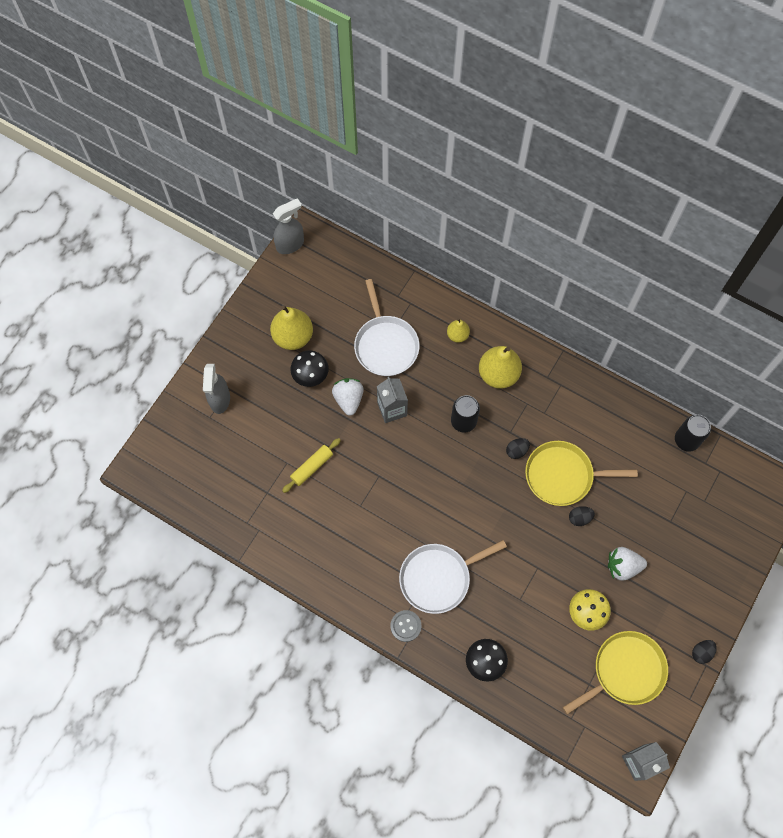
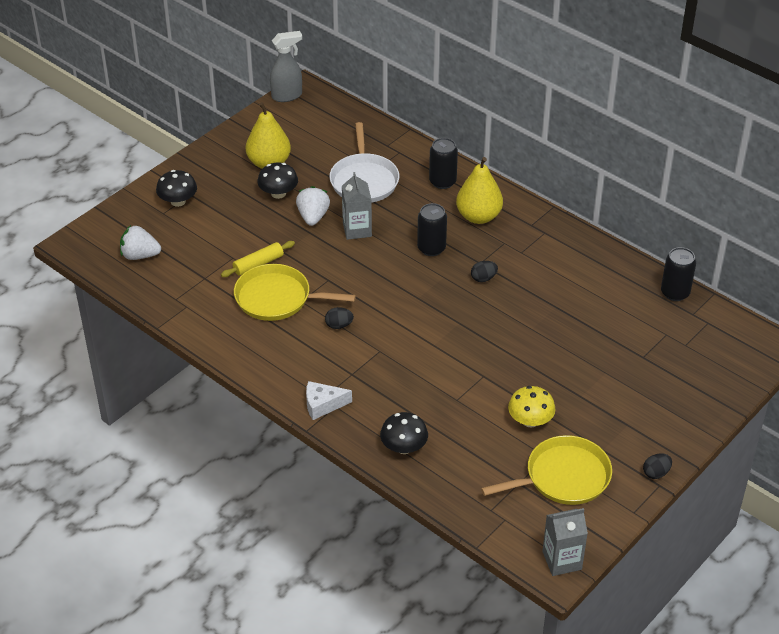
camera: 10 degrees right, 25 degrees down
(220, 400) = (178, 201): grey spray bottle -> black mushroom
(405, 626) = (323, 405): grey button -> white cheese
(438, 578) = (370, 370): white pan -> none
(457, 335) = (442, 182): yellow pear -> black can
(563, 475) = (529, 304): yellow pan -> yellow pan (277, 298)
(579, 518) = (540, 341): black egg -> black egg (339, 325)
(623, 566) = (580, 387): white strawberry -> white strawberry (140, 255)

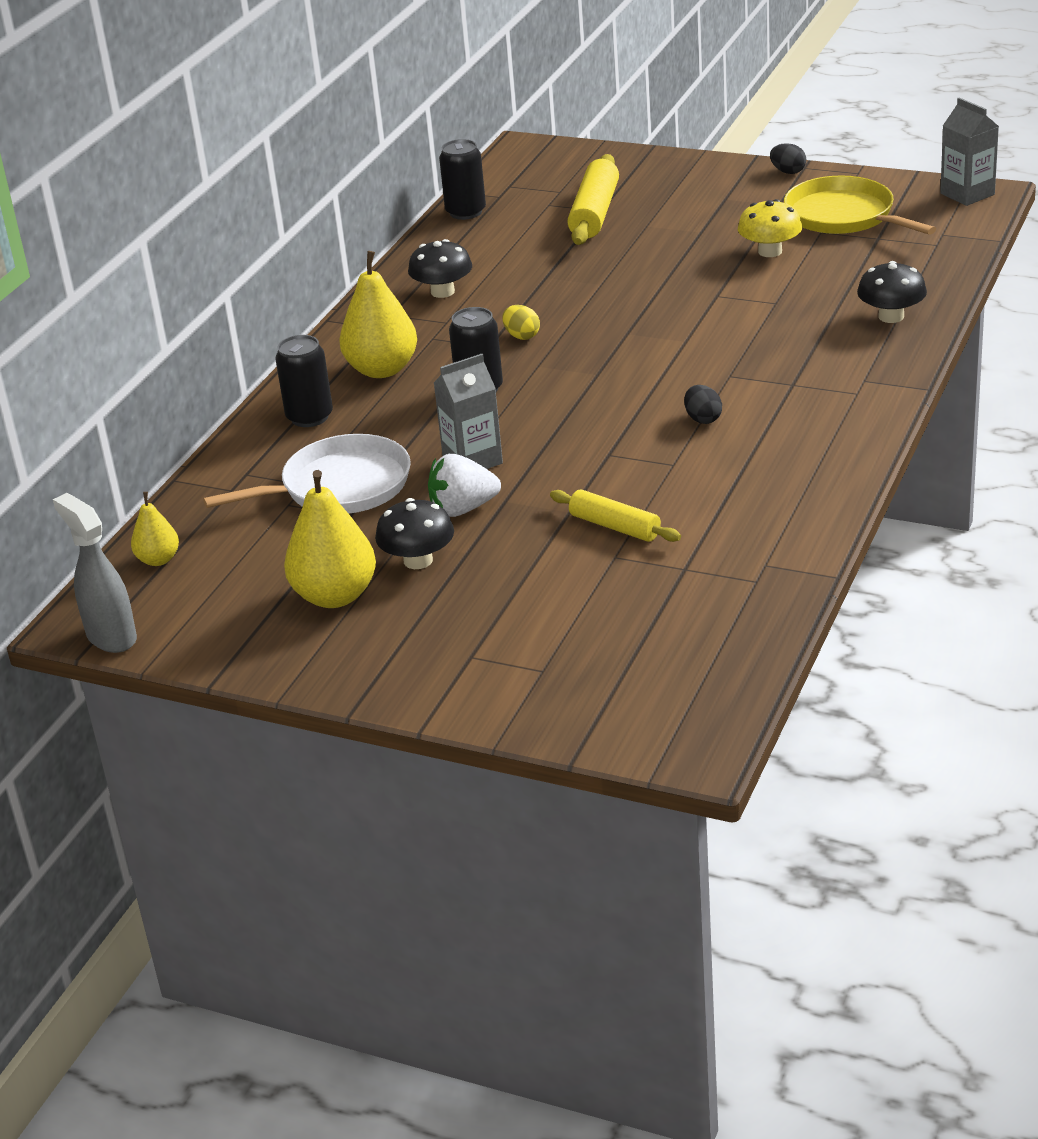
camera: 105 degrees left, 10 degrees down
(140, 255) = (675, 656): white strawberry -> none
(178, 201) = (499, 664): black mushroom -> black mushroom (442, 292)
(277, 298) = (683, 486): yellow pan -> none
(323, 405) = (870, 389): white cheese -> none
(340, 116) = (158, 560): none -> yellow pear
(483, 278) = (522, 336): black egg -> yellow egg
(639, 352) = (594, 213): none -> yellow rolling pin

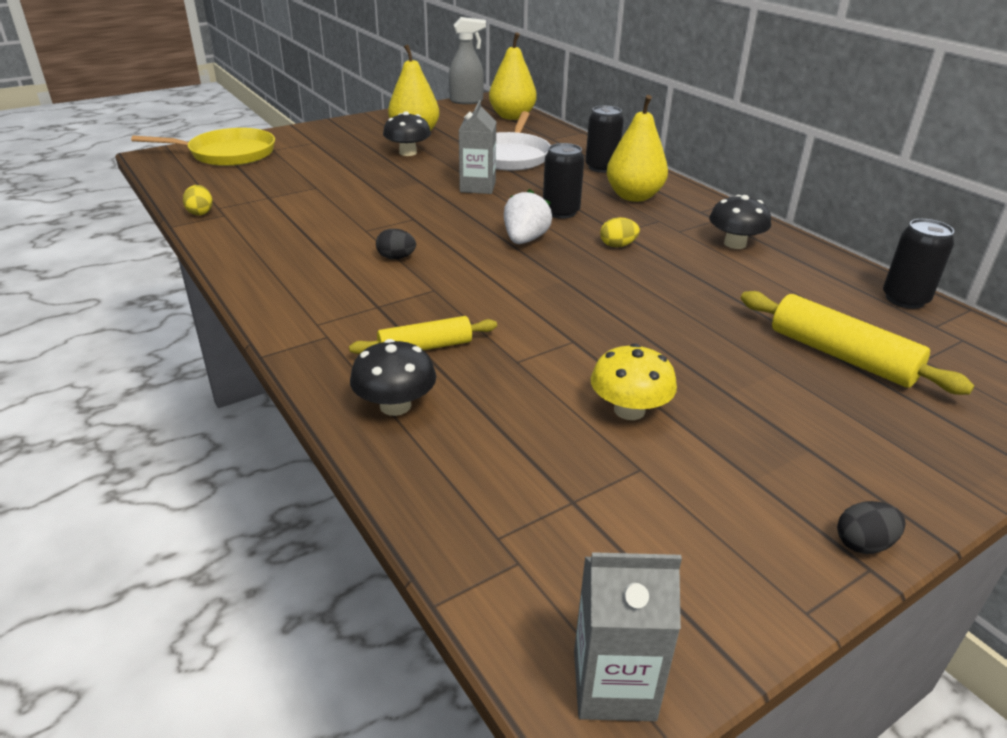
camera: 120 degrees right, 0 degrees up
(158, 560) = (512, 117): yellow pear -> yellow pear, size x1.84
(463, 509) = (433, 172): white strawberry -> white strawberry (525, 240)
(615, 526) = (340, 196): yellow rolling pin -> yellow rolling pin (425, 347)
(783, 582) = (200, 212): none -> yellow egg
(844, 216) = (664, 510): yellow pan -> yellow pan (228, 154)

